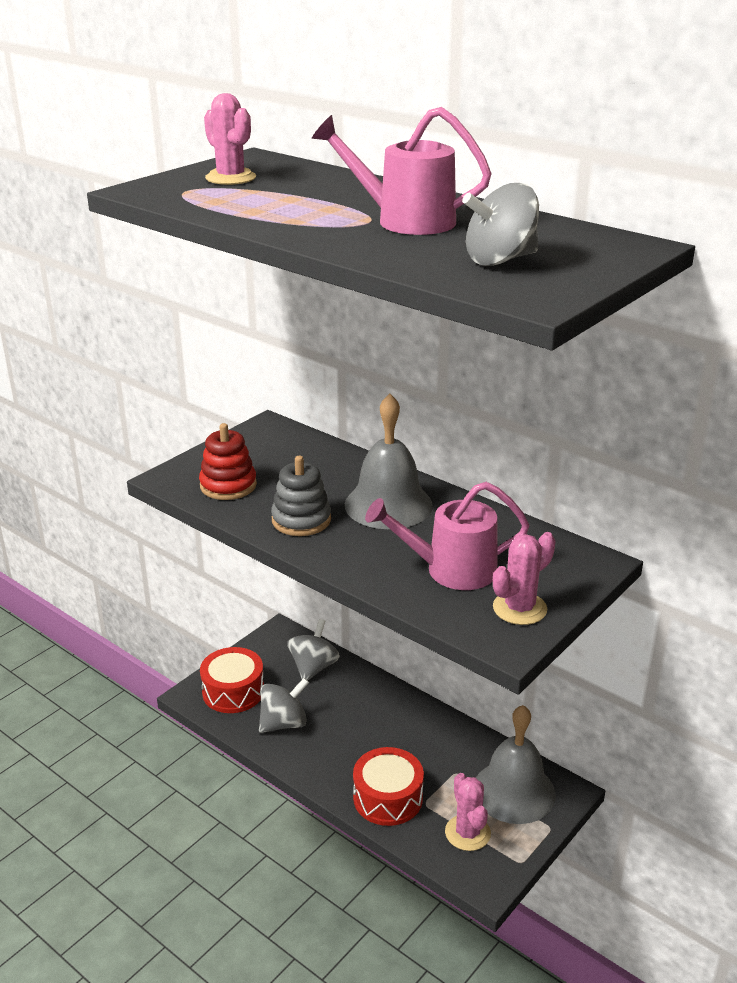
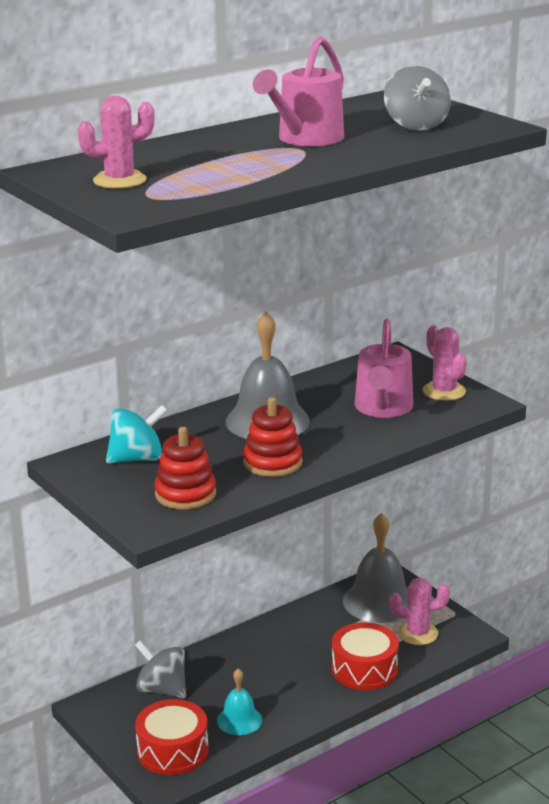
camera: 75 degrees left, 5 degrees down
(284, 723) = (239, 720): grey spinning top -> turquoise bell
(286, 453) = (137, 459): none -> turquoise spinning top
(301, 520) = (272, 463): grey stacking toy -> red stacking toy

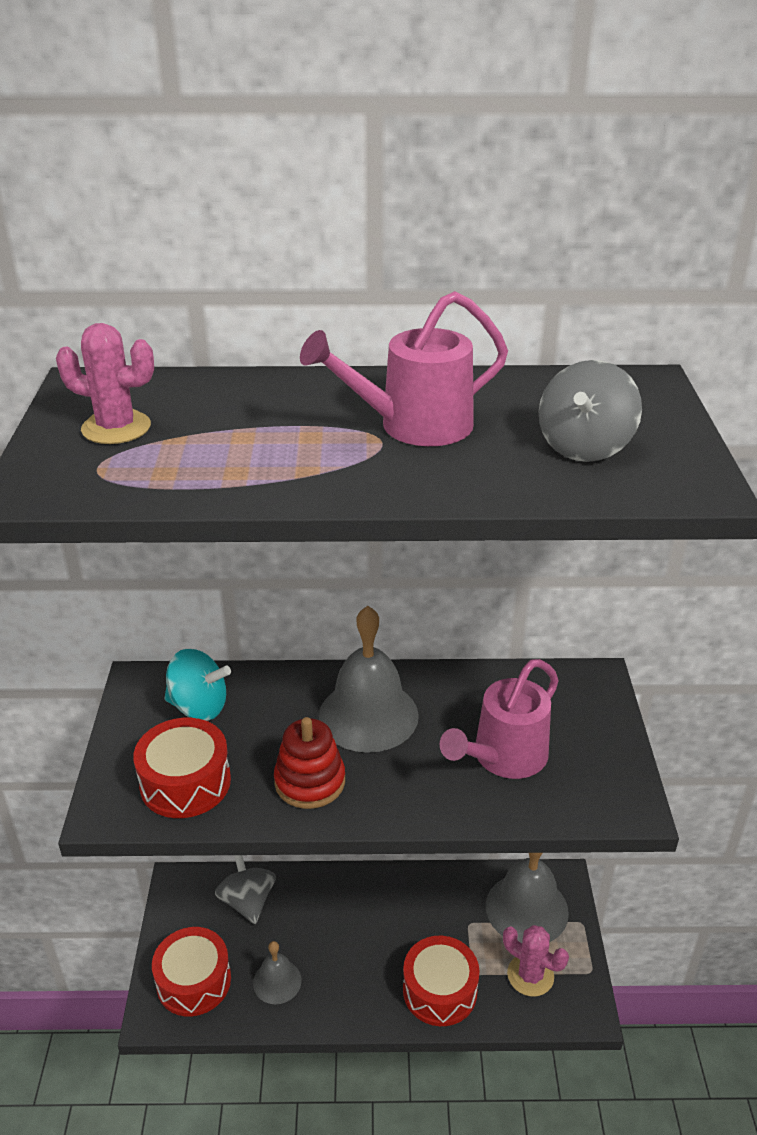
camera: 35 degrees right, 10 degrees up
(185, 494) = (185, 782): red stacking toy -> red drum
(239, 720) = (277, 981): turquoise bell -> grey bell
(444, 391) = (599, 764): pink cactus -> none

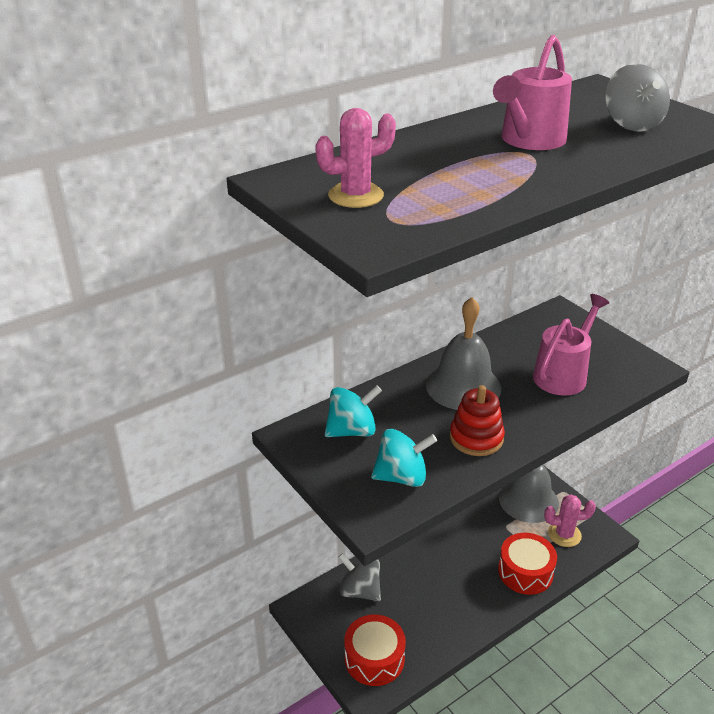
camera: 35 degrees left, 0 degrees up
(185, 782) = (402, 477): red drum -> turquoise spinning top
(277, 981) = (427, 625): grey bell -> none
(503, 758) = (563, 374): pink watering can -> pink watering can turned 150 degrees counterclockwise

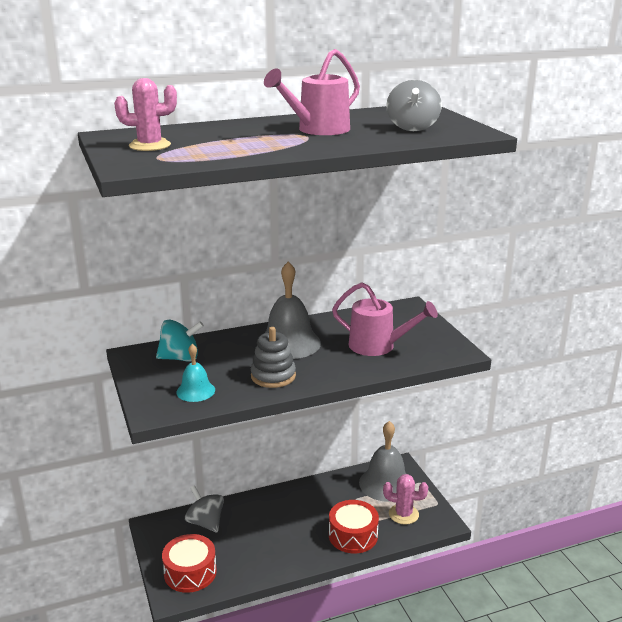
camera: 15 degrees right, 10 degrees down
(402, 477) = (195, 391): turquoise spinning top -> turquoise bell
(476, 438) = (273, 376): red stacking toy -> grey stacking toy
(563, 374) = (379, 346): pink watering can -> pink watering can turned 60 degrees clockwise

